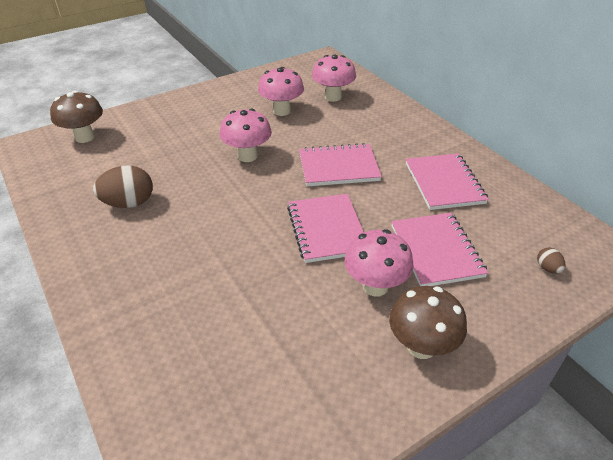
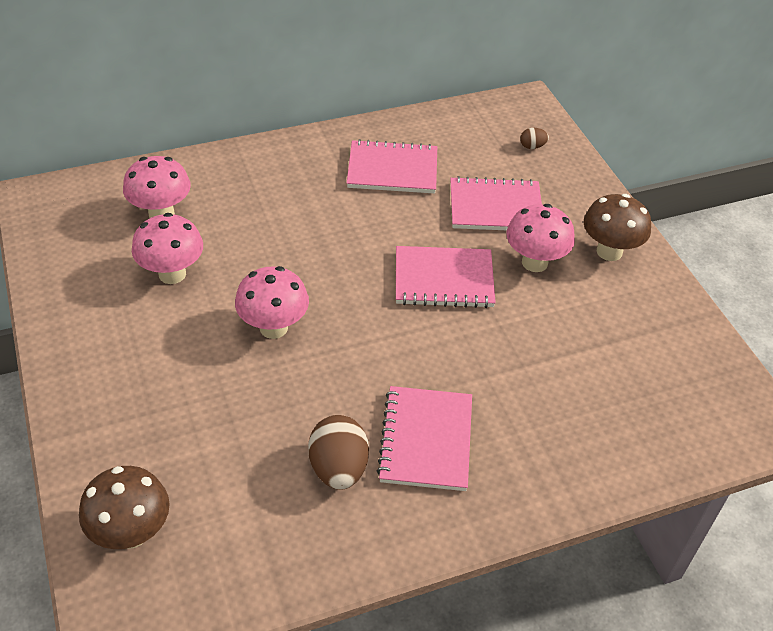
camera: 80 degrees left, 5 degrees up
(338, 167) = (332, 245): pink notebook -> pink notebook (426, 440)

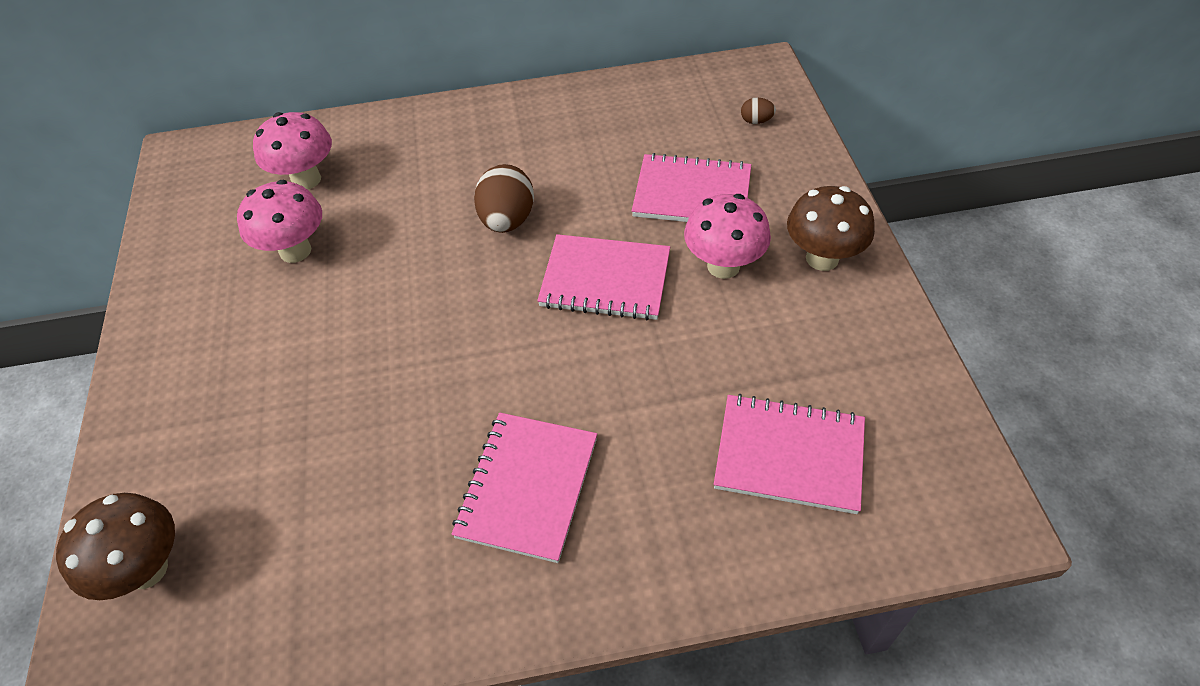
camera: 15 degrees right, 5 degrees up
(273, 328) = (388, 325): pink mushroom -> none
(338, 468) = (410, 513): brown egg -> brown egg (507, 220)
(392, 169) = (581, 141): pink notebook -> pink notebook (789, 455)

